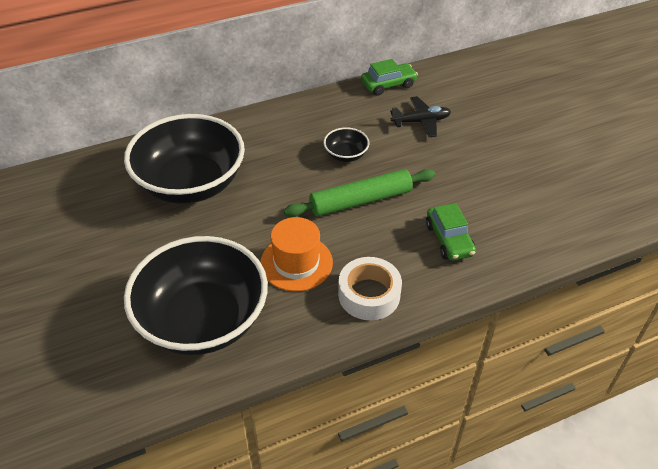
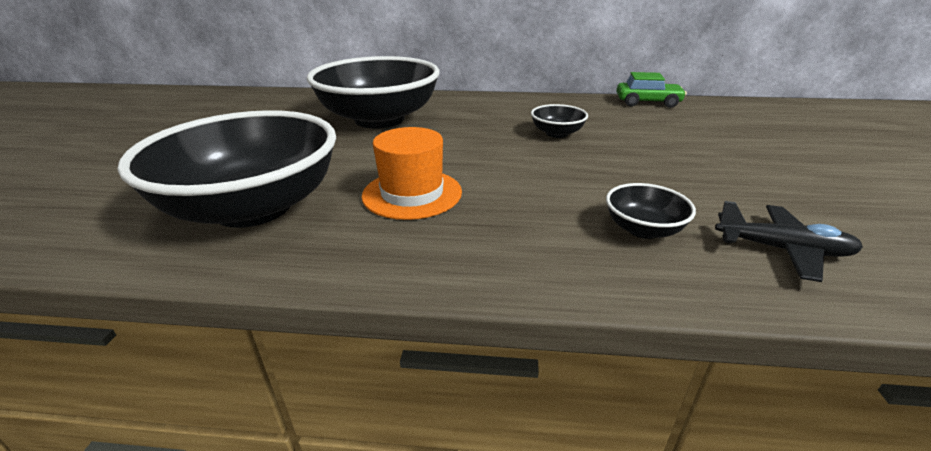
camera: 30 degrees right, 15 degrees down
(360, 200) = (542, 167): green rolling pin -> none
(369, 295) = (471, 249): white tape -> none
(421, 121) = (670, 129): black plane -> black plane (782, 250)
(449, 239) = (643, 229): green car -> black bowl

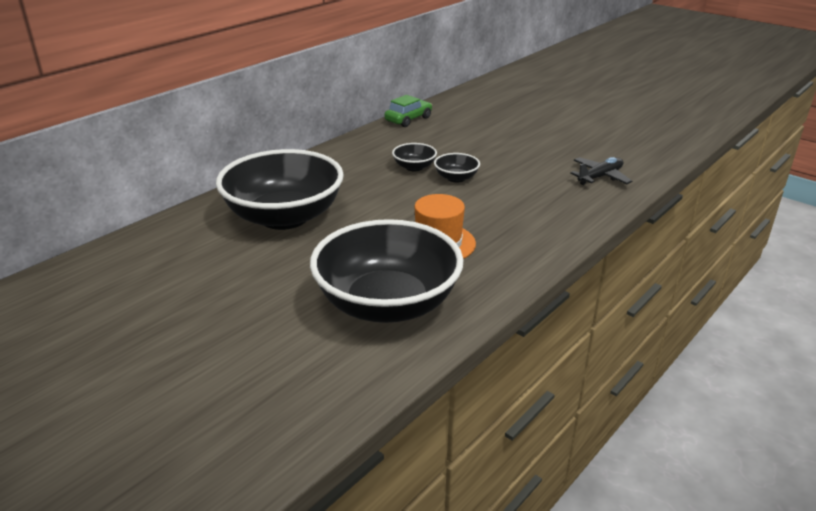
camera: 55 degrees left, 0 degrees up
(643, 229) = (553, 197): black bowl -> black bowl (456, 178)

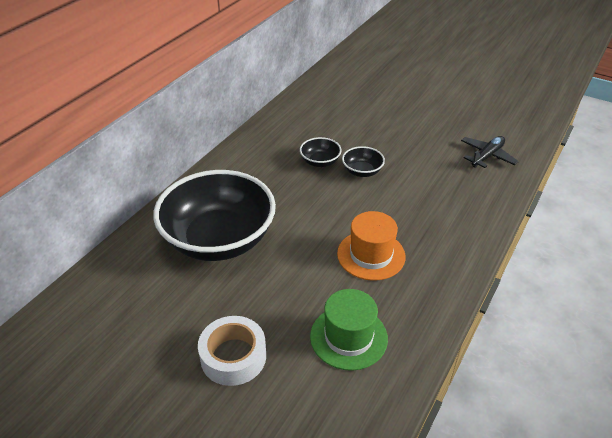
camera: 10 degrees left, 10 degrees up
(261, 306) = (233, 356): none -> white tape
(387, 304) = (348, 337): black bowl -> green hat
(408, 119) = (296, 101): green car -> none

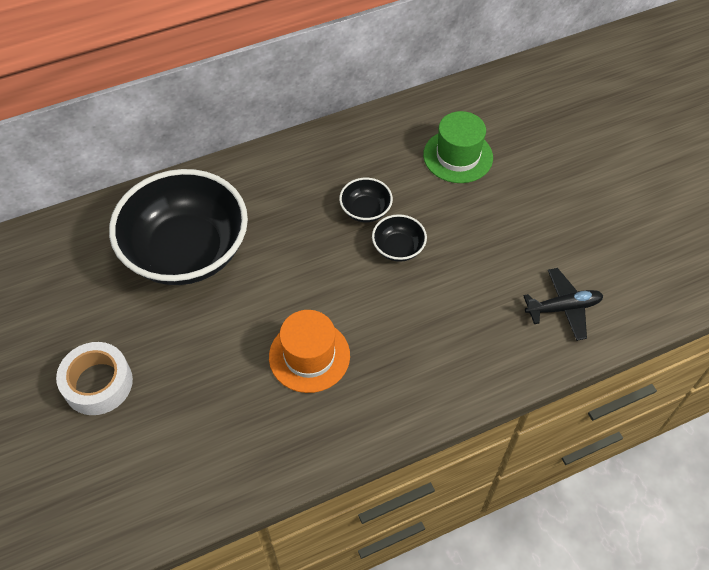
camera: 35 degrees right, 15 degrees up
(348, 337) = (206, 430): green hat -> green hat (458, 156)

